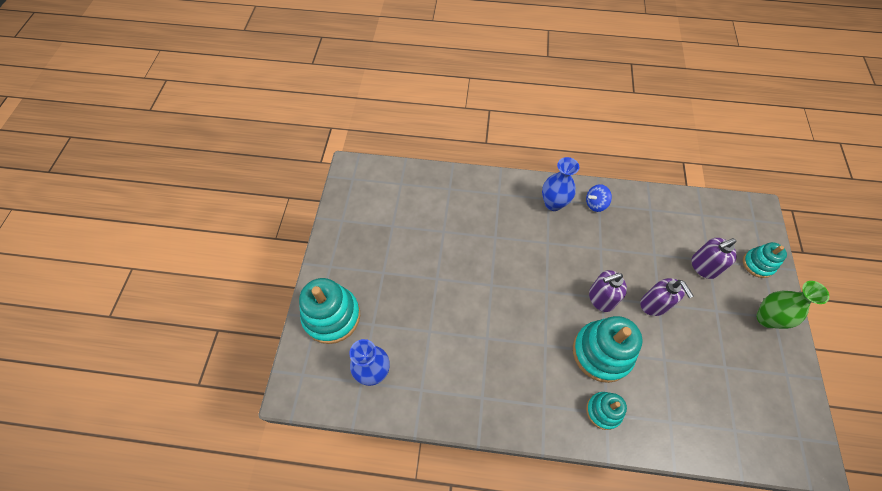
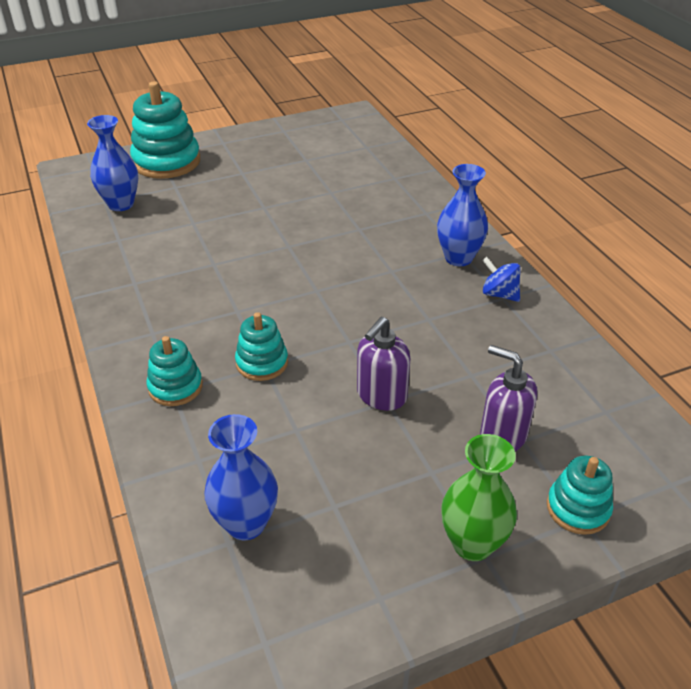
camera: 60 degrees right, 20 degrees down
(601, 298) = (346, 340): purple soap dispenser -> none
(602, 352) = (262, 363): turquoise stacking toy -> turquoise stacking toy, size x0.56
(725, 416) = (246, 524): none -> blue vase

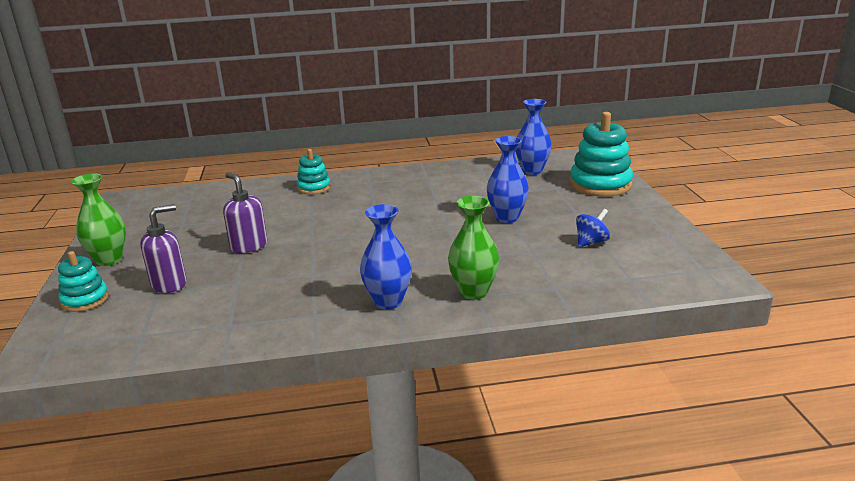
camera: 105 degrees right, 15 degrees down
(246, 524) = (196, 203): blue vase -> blue vase (507, 218)
(262, 363) = (314, 211): turquoise stacking toy -> none
(420, 215) = (473, 292): none -> green vase
(499, 294) = (320, 314): blue spinning top -> blue spinning top (591, 242)

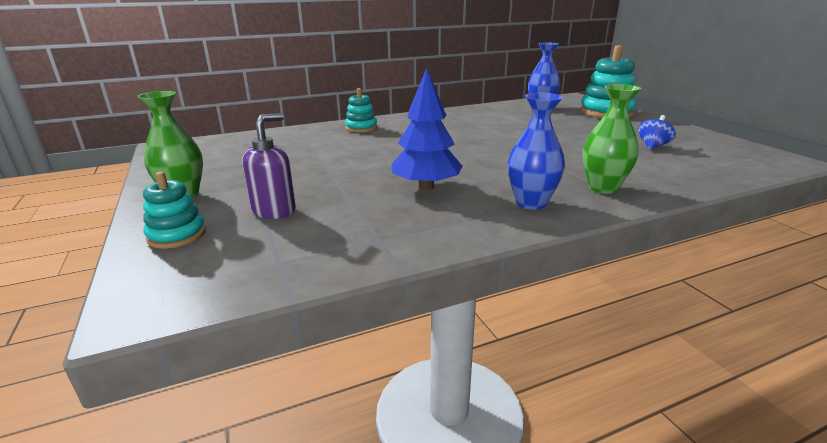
camera: 15 degrees left, 0 degrees up
(249, 246) = (337, 172): purple soap dispenser -> none
(312, 272) = (426, 187): none -> blue tree
(507, 218) = (560, 136): blue vase -> none

